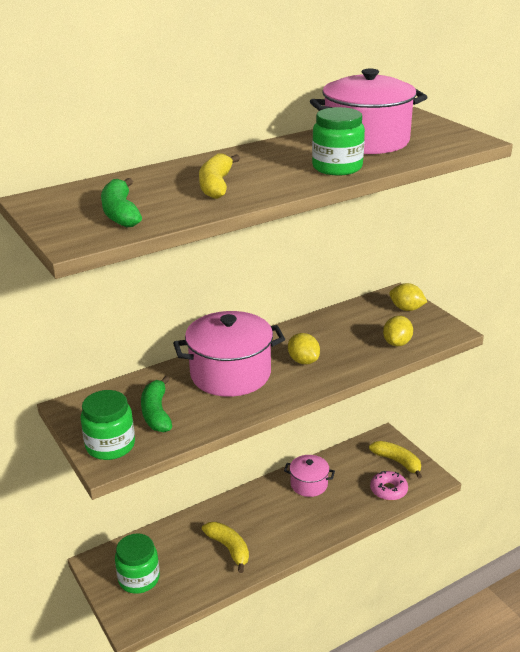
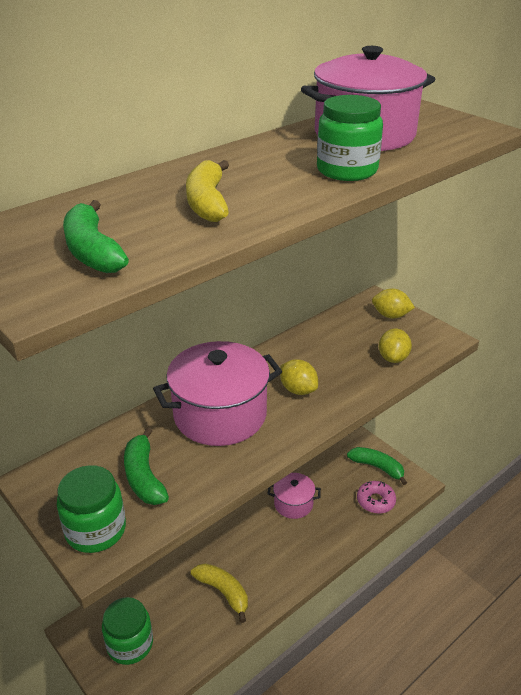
camera: 10 degrees left, 5 degrees up
(397, 462) = (377, 467): yellow banana -> green banana

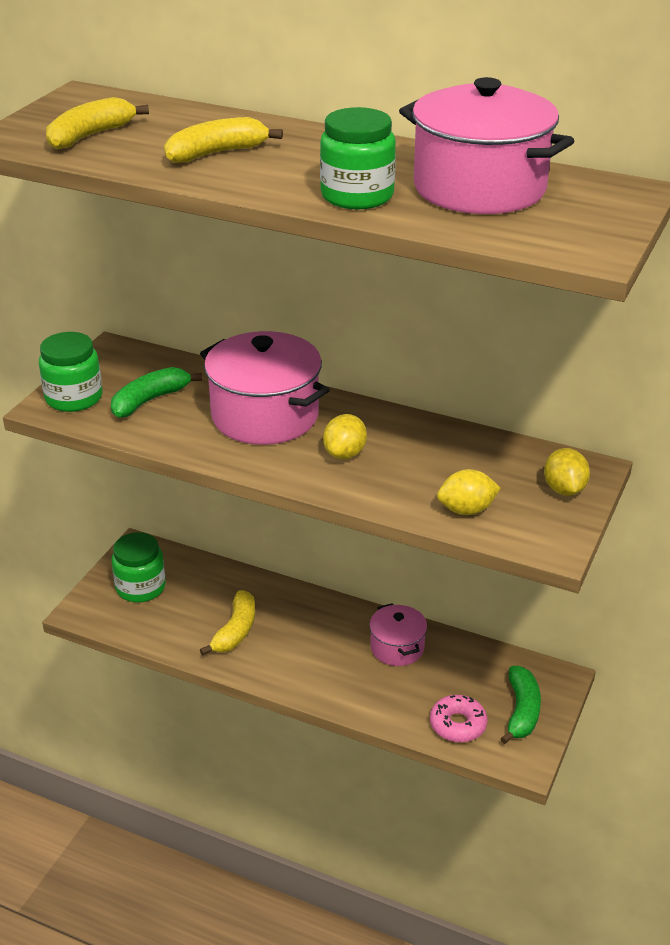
camera: 65 degrees right, 0 degrees up
(92, 251) = (90, 136): green banana -> yellow banana

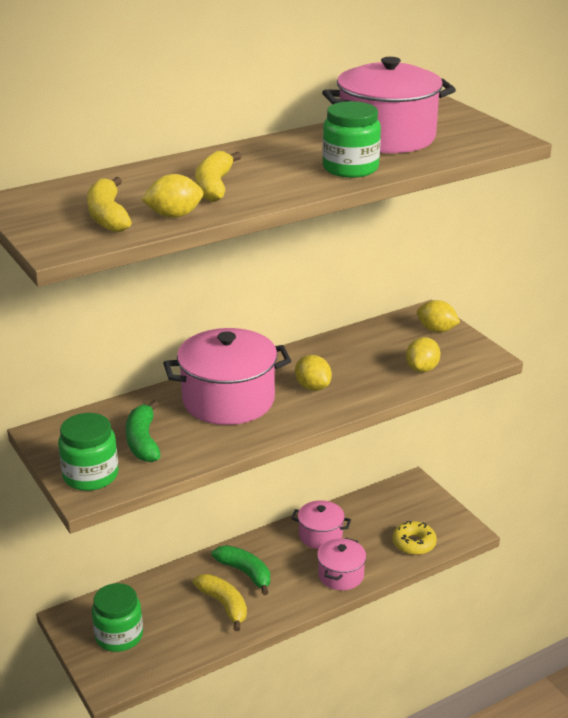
camera: 55 degrees left, 5 degrees down
(125, 159) = (174, 215): none -> yellow lemon
(352, 691) = (341, 575): none -> pink pot
(458, 725) = (414, 543): pink donut -> yellow donut
(521, 711) = (426, 512): green banana -> green banana (245, 573)

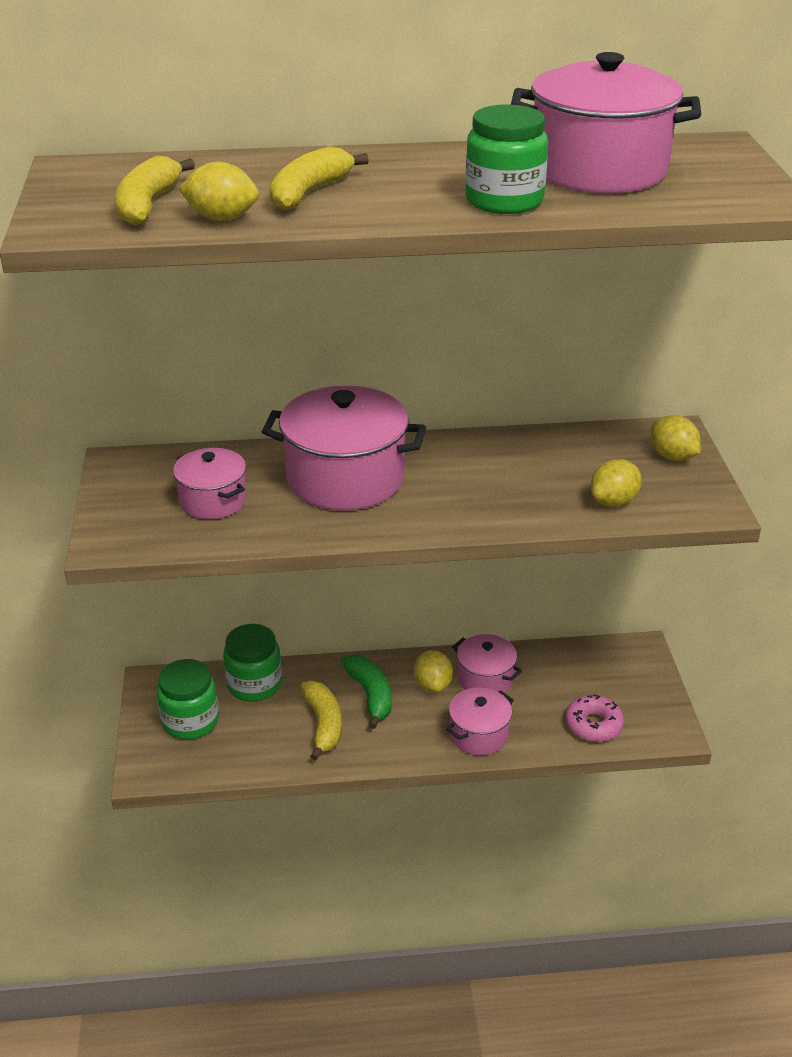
camera: 25 degrees right, 5 degrees up
(90, 475) = (127, 524): green jar -> green jar (254, 684)
(143, 441) = (213, 501): green banana -> pink pot
(312, 387) = (457, 489): yellow lemon -> yellow lemon (433, 685)
(414, 543) = (593, 725): yellow donut -> pink donut

